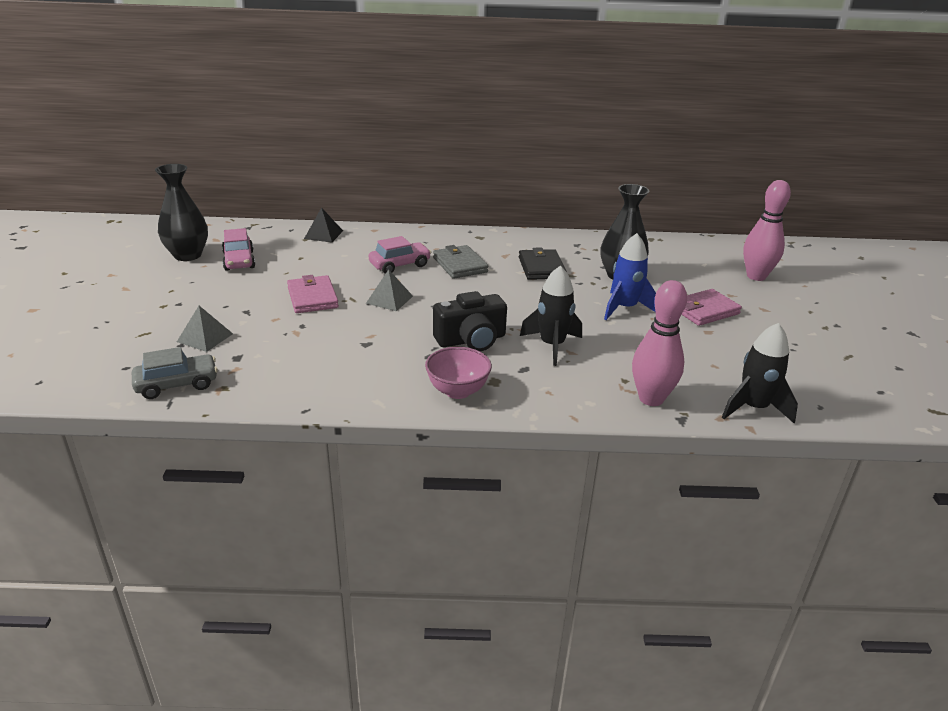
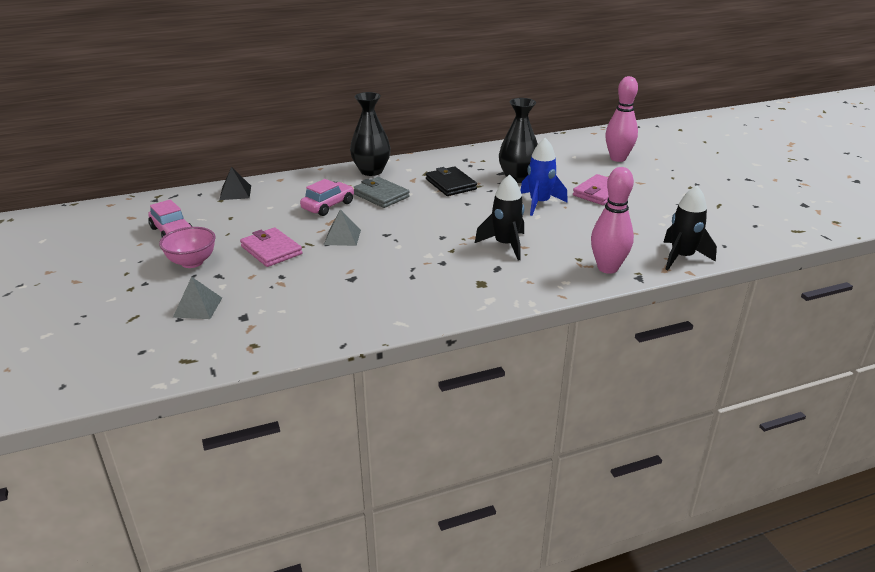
camera: 20 degrees left, 0 degrees up
(177, 384) = (206, 353): grey car -> none
(188, 255) = (115, 237): black vase -> black vase (371, 171)
(457, 391) = (458, 298): pink bowl -> pink bowl (192, 262)
(471, 340) = (438, 255): black camera -> none

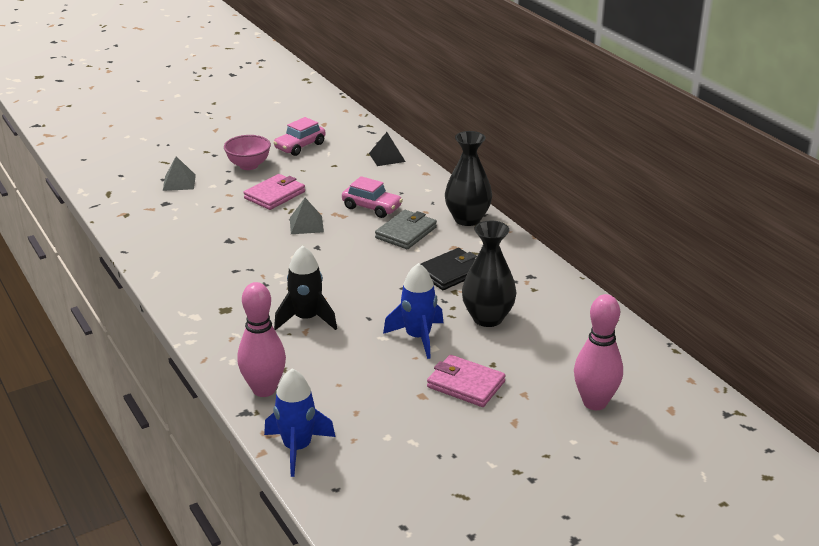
camera: 80 degrees right, 0 degrees up
(682, 257) = (297, 448): black rocket -> blue rocket

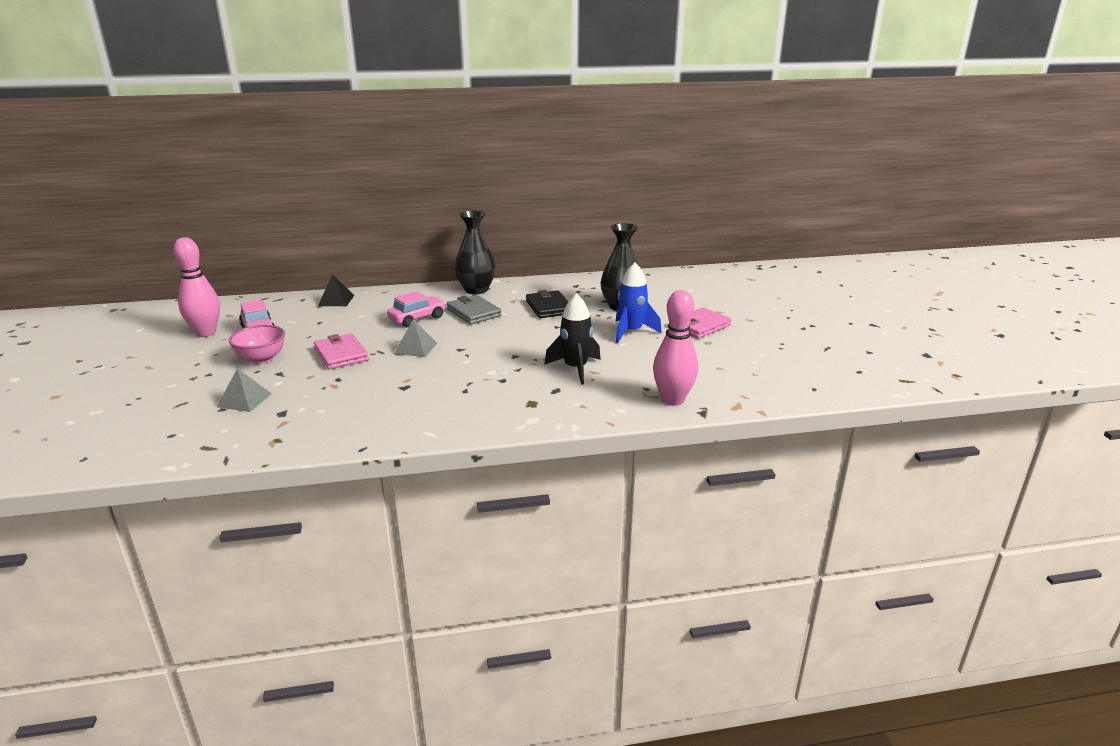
camera: 70 degrees left, 5 degrees down
(297, 448) = (760, 396): blue rocket -> none
(594, 403) = (736, 295): pink bowling pin -> pink bowling pin (206, 333)

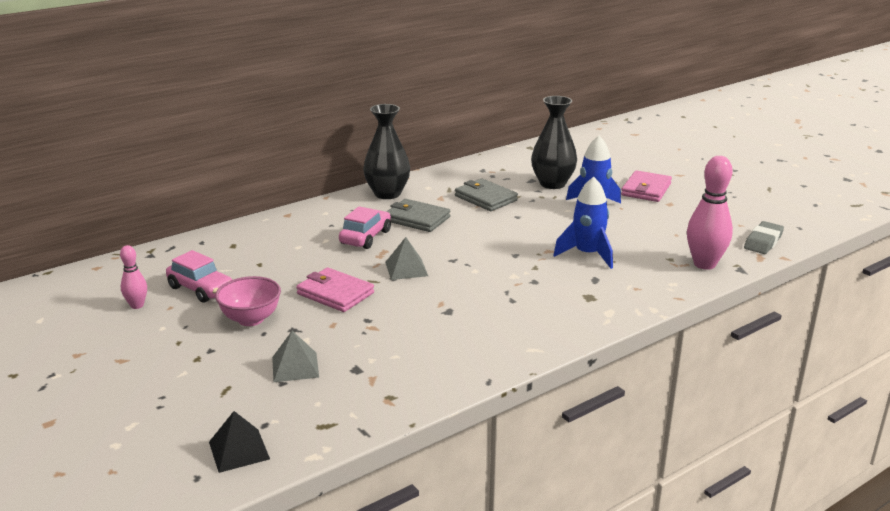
camera: 25 degrees left, 0 degrees up
(206, 333) = (137, 305): pink bowling pin -> pink bowling pin, size x0.54
(336, 300) = (244, 235): black pyramid -> black pyramid (239, 450)
(549, 307) = (486, 198): black wallet -> grey wallet
(575, 369) = (587, 254): black rocket -> blue rocket
(758, 393) = (763, 242): none -> grey eraser

